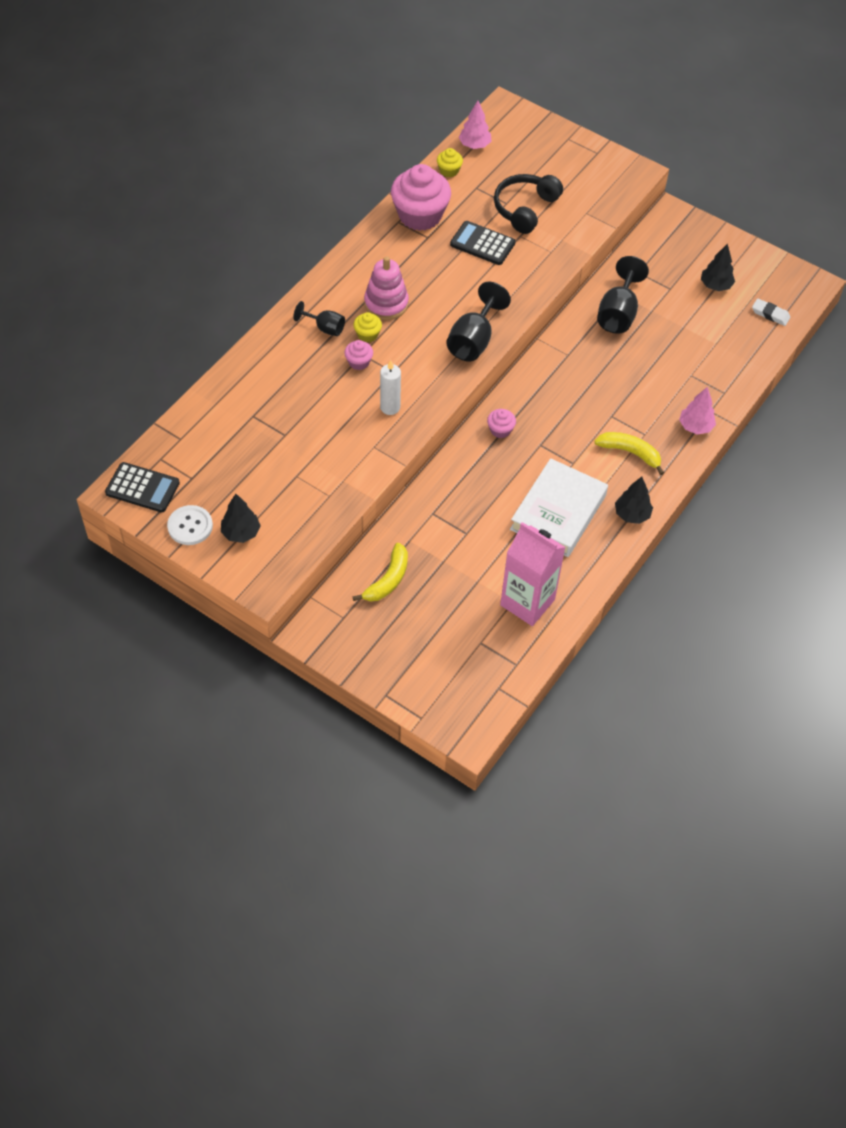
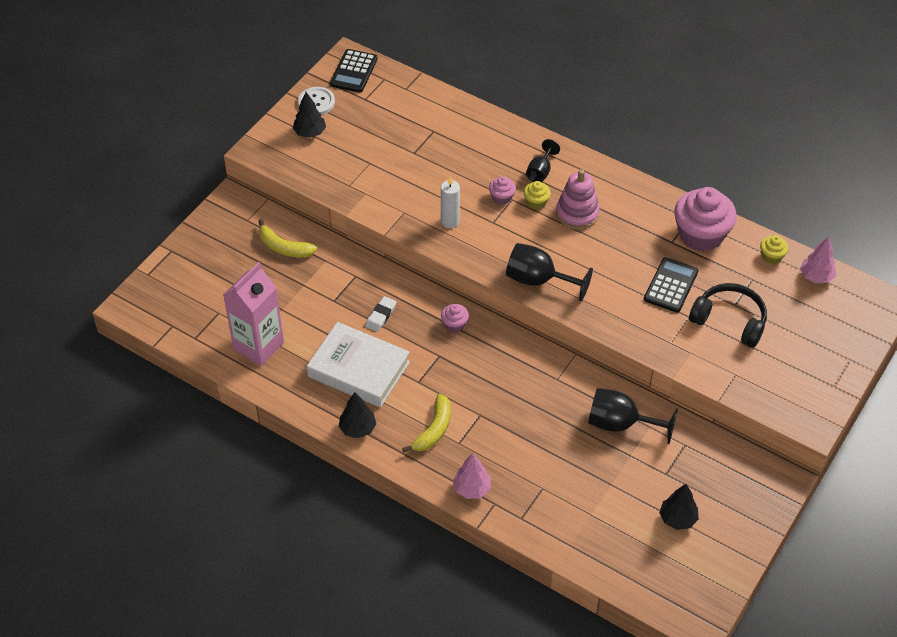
camera: 90 degrees right, 5 degrees down
(770, 314) = (642, 572): white eraser -> white eraser (381, 316)

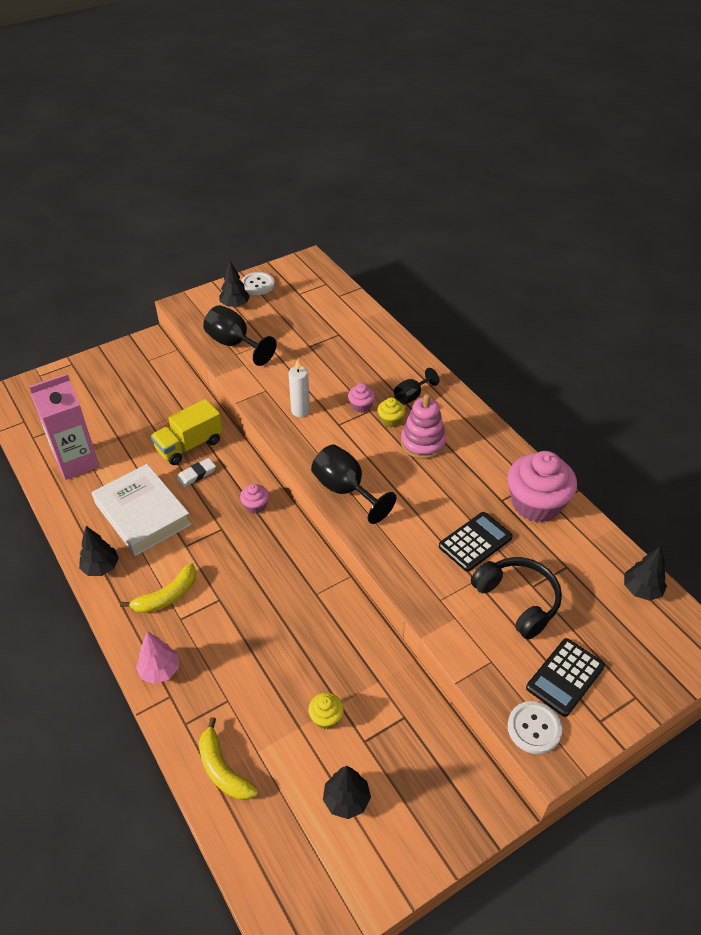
camera: 25 degrees right, 5 degrees down
(284, 247) = (160, 391): yellow banana -> yellow banana (222, 769)
(354, 71) = (305, 271): black calculator -> black calculator (565, 677)
(354, 291) = (189, 445): none -> yellow truck
(620, 424) = (350, 666): black goblet -> black goblet (234, 344)
(771, 256) = (601, 551): yellow cupcake -> yellow cupcake (326, 717)
(791, 410) = (534, 728): none -> white button
(816, 276) = (641, 590): pink tree -> black tree

